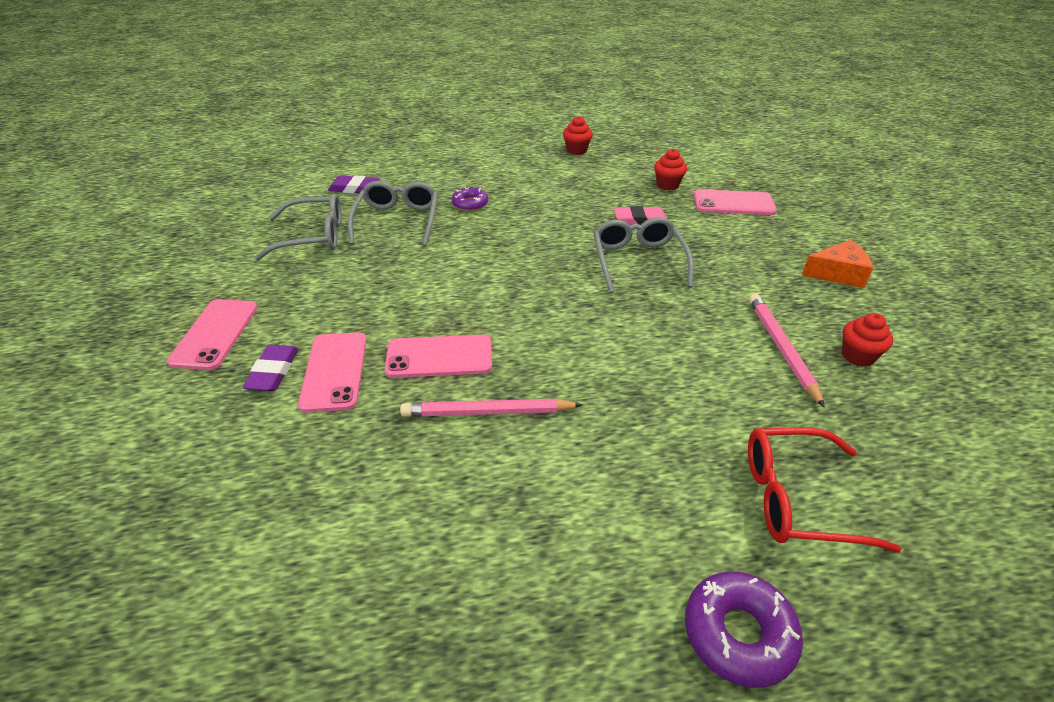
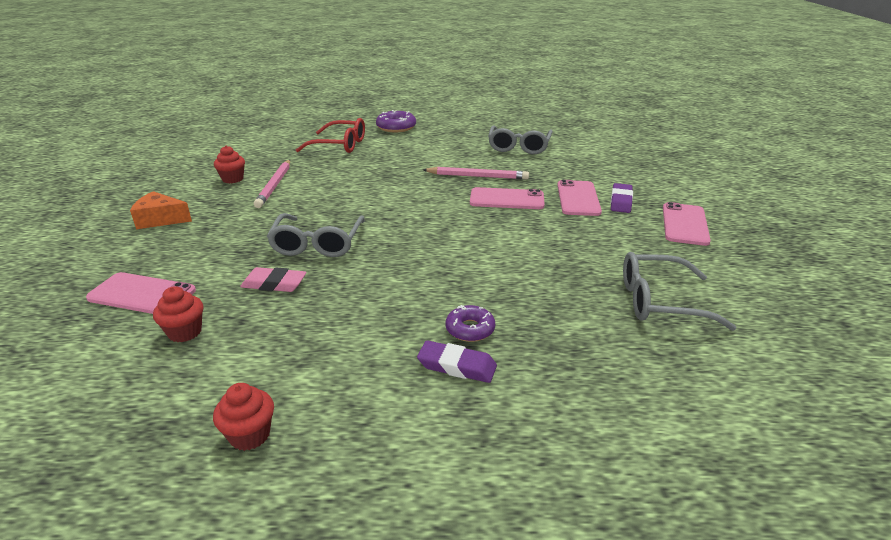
camera: 170 degrees left, 10 degrees down
(354, 188) = (647, 379): purple eraser -> purple eraser (457, 366)
(397, 221) = (564, 312): grey glasses -> grey glasses (519, 146)

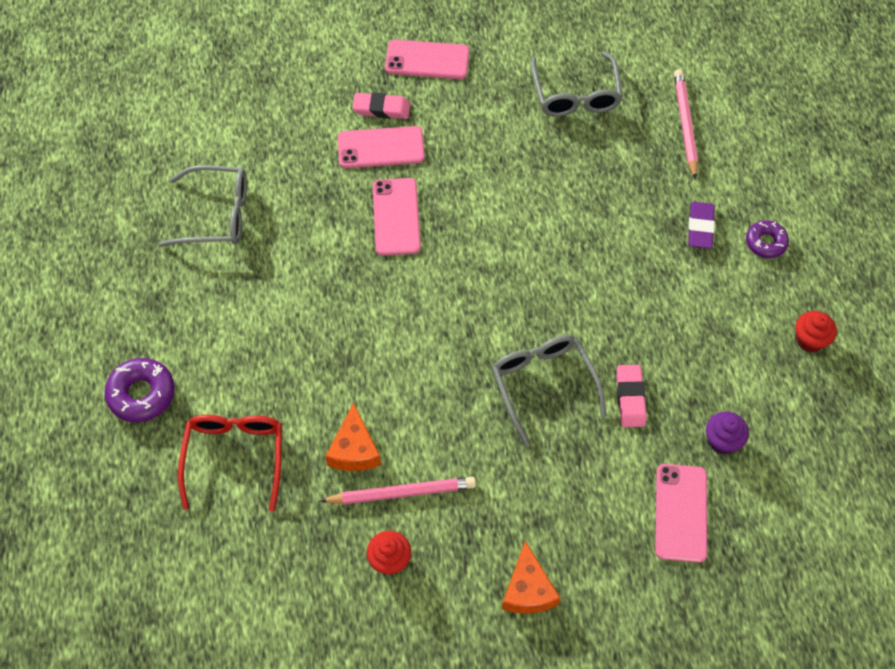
camera: 100 degrees left, 30 degrees up
(185, 332) = (722, 441): red cupcake -> purple cupcake
(317, 243) = (543, 385): grey glasses -> grey glasses turned 105 degrees counterclockwise
(318, 174) = (354, 450): none -> orange cheese
(470, 329) = (653, 224): purple donut -> purple donut (765, 242)
(477, 176) = (332, 254): pink pencil -> pink pencil (685, 124)
(621, 201) = (381, 108): purple eraser -> pink eraser

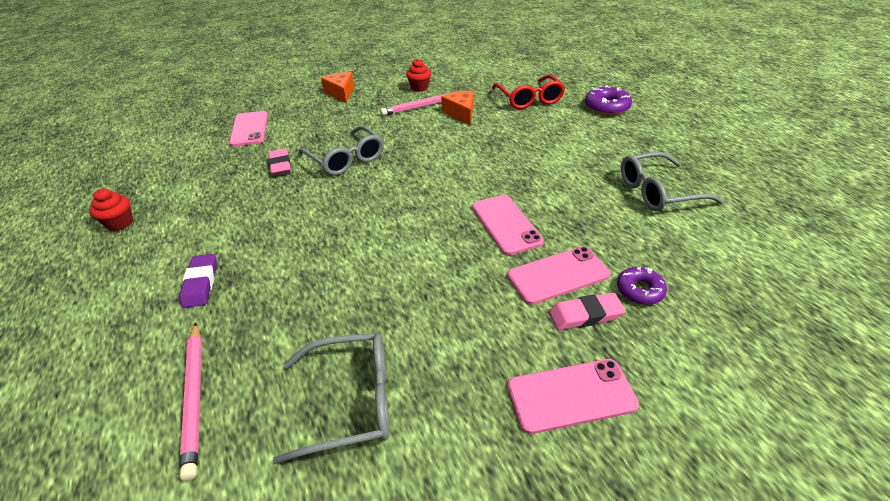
camera: 165 degrees right, 20 degrees down
(575, 94) = (350, 401): grey glasses -> grey glasses turned 105 degrees clockwise
(722, 441) = (214, 159): purple cupcake -> none
(765, 242) = (132, 286): purple donut -> purple donut (640, 290)

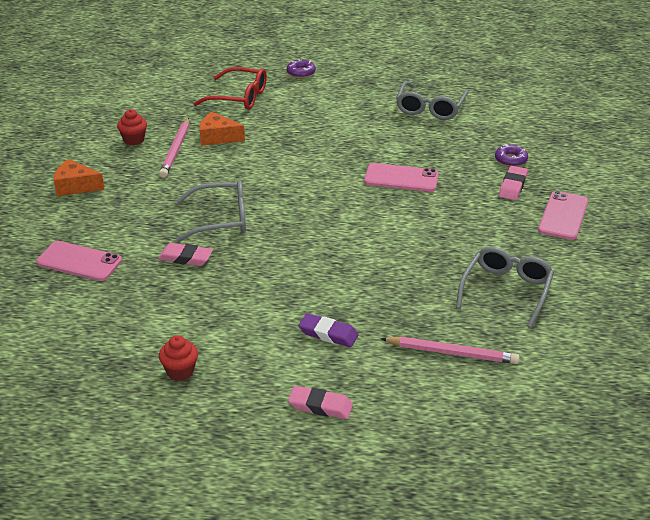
camera: 60 degrees left, 5 degrees down
(76, 326) = (320, 406): none -> pink eraser
(558, 275) = (471, 180): pink phone -> none
(606, 107) = (301, 72): purple donut -> purple donut, size x0.65

